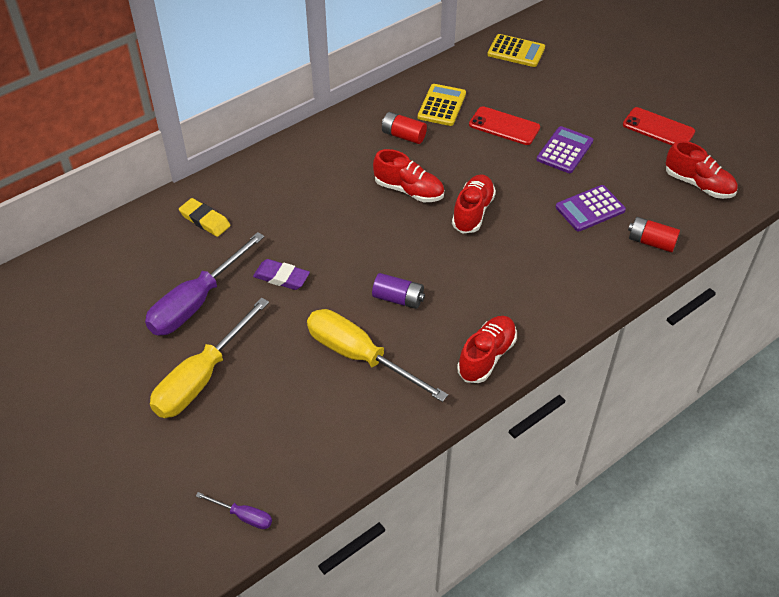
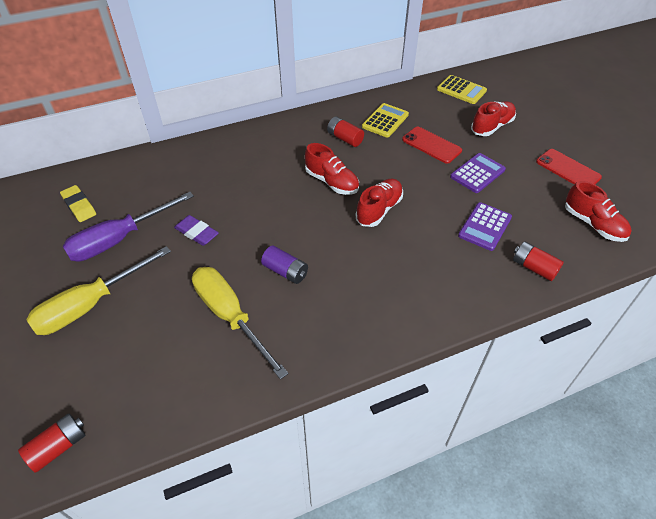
camera: 15 degrees right, 0 degrees up
(205, 220) = (159, 175): yellow eraser -> yellow eraser (79, 206)
(243, 516) = (58, 447): purple screwdriver -> red battery
(486, 356) = (343, 343): red shoe -> red shoe (492, 126)
(590, 209) = (485, 227): purple calculator -> purple calculator turned 45 degrees counterclockwise

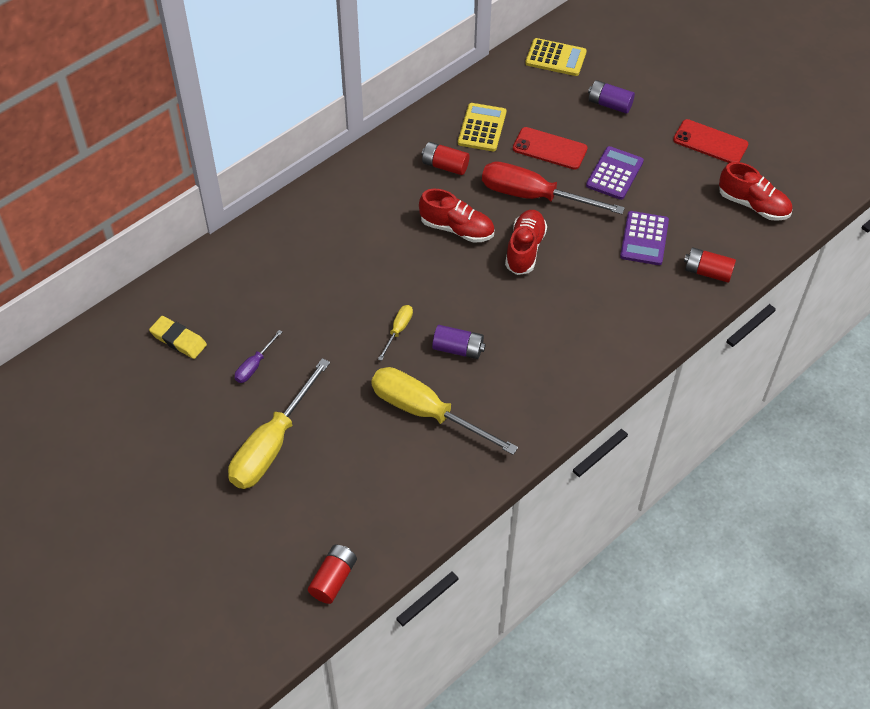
camera: 20 degrees left, 5 degrees up
(119, 239) = (254, 365): purple screwdriver -> purple screwdriver, size x0.45
(196, 233) = (337, 333): purple eraser -> none
(245, 243) = (398, 330): none -> yellow screwdriver
(404, 174) = (533, 196): none -> red screwdriver
(492, 126) = (609, 104): red shoe -> purple battery

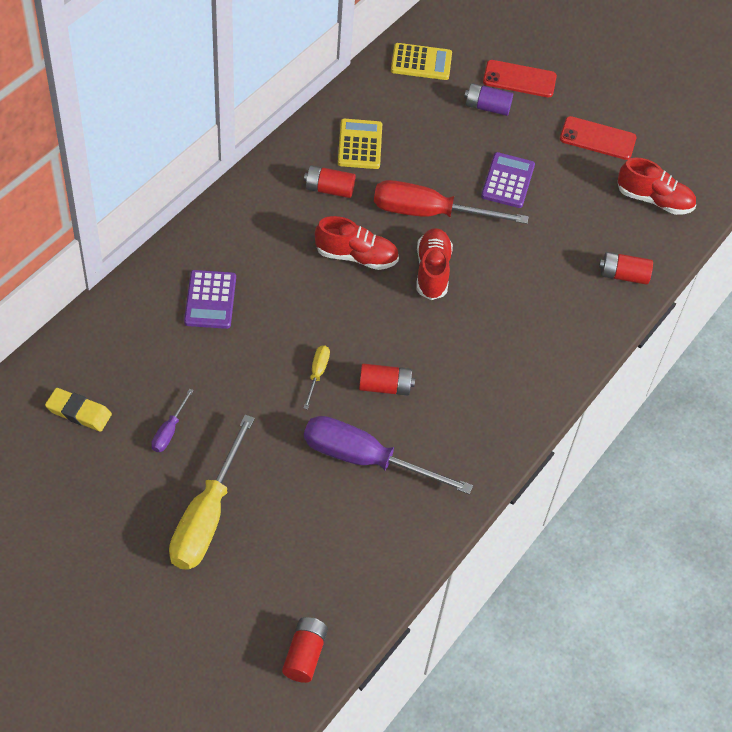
camera: 15 degrees left, 0 degrees up
(426, 412) = (365, 459): yellow screwdriver -> purple screwdriver
(458, 349) = (385, 387): purple battery -> red battery
(550, 148) = (435, 160): red phone -> red phone (519, 79)
(644, 239) = (552, 247): purple calculator -> purple calculator (210, 300)

